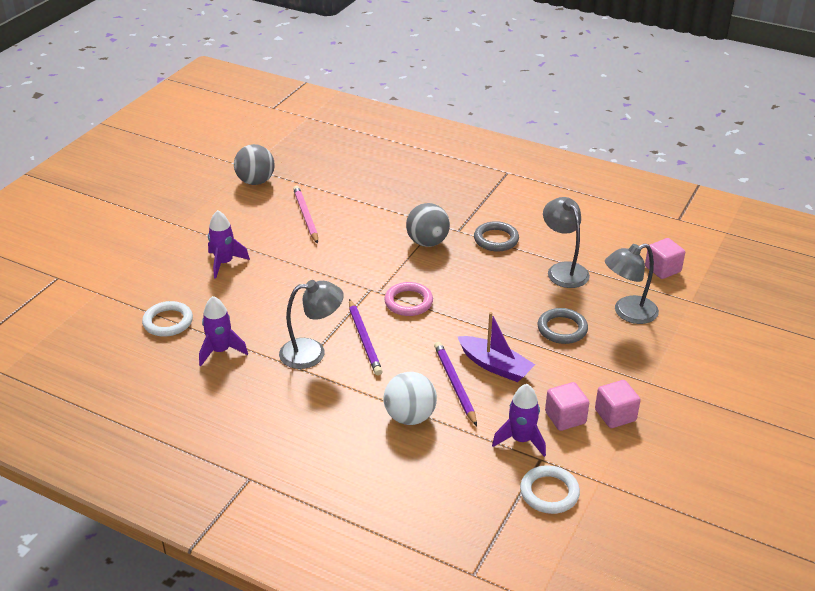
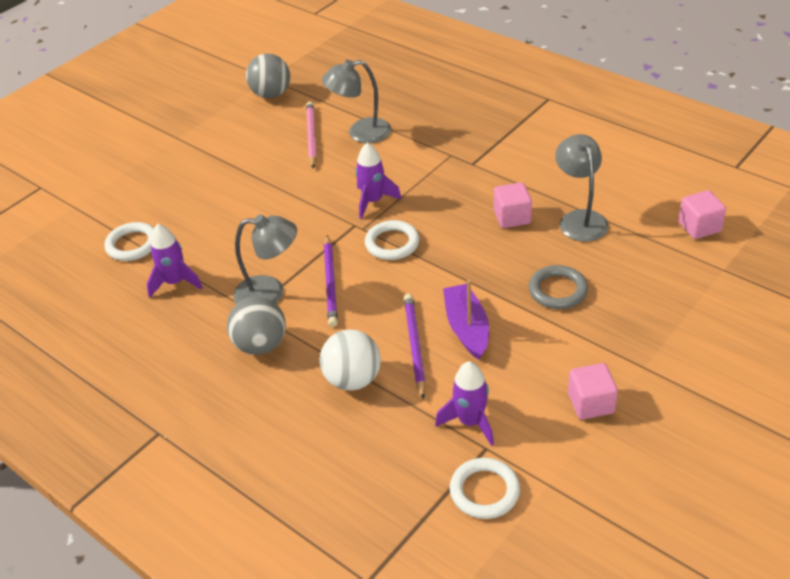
camera: 15 degrees right, 5 degrees up
(224, 263) = (210, 183): purple rocket -> purple rocket (373, 201)
(408, 302) = (392, 243): pink ring -> white ring
(427, 242) = (434, 175): grey ball -> grey ball (261, 345)
(495, 366) = (467, 328): purple boat -> purple boat turned 150 degrees counterclockwise
(496, 239) = (512, 177): grey ring -> none
(565, 417) = (530, 400): pink cube -> pink cube (512, 217)
(628, 313) = (642, 278): grey lamp -> grey lamp (360, 133)

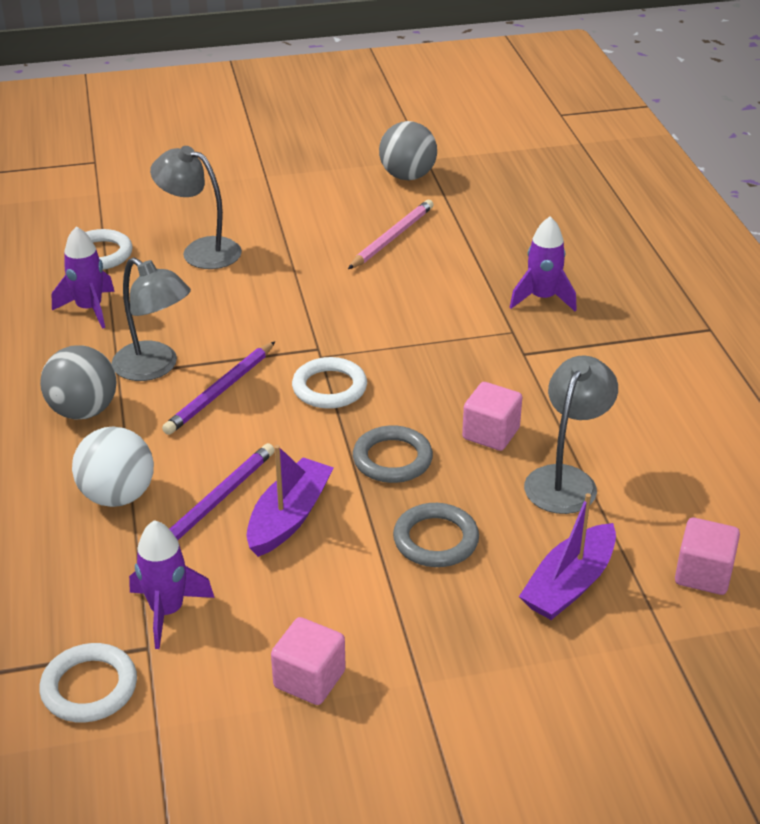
camera: 35 degrees right, 5 degrees down
(360, 133) = (446, 259): grey lamp -> grey lamp (201, 251)
(373, 201) = (367, 335): purple rocket -> purple rocket (542, 298)
(479, 262) = (392, 459): none -> grey ring
(648, 271) = (569, 584): none -> purple boat

